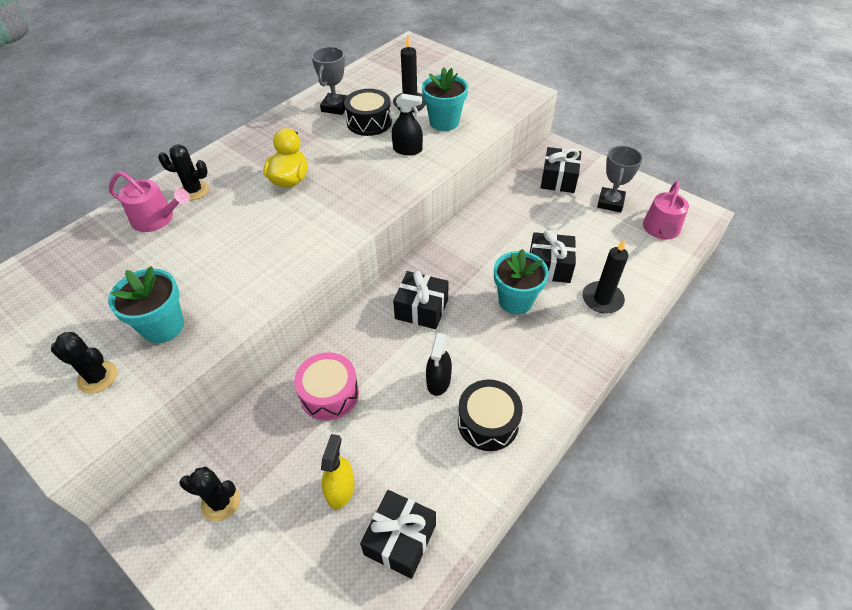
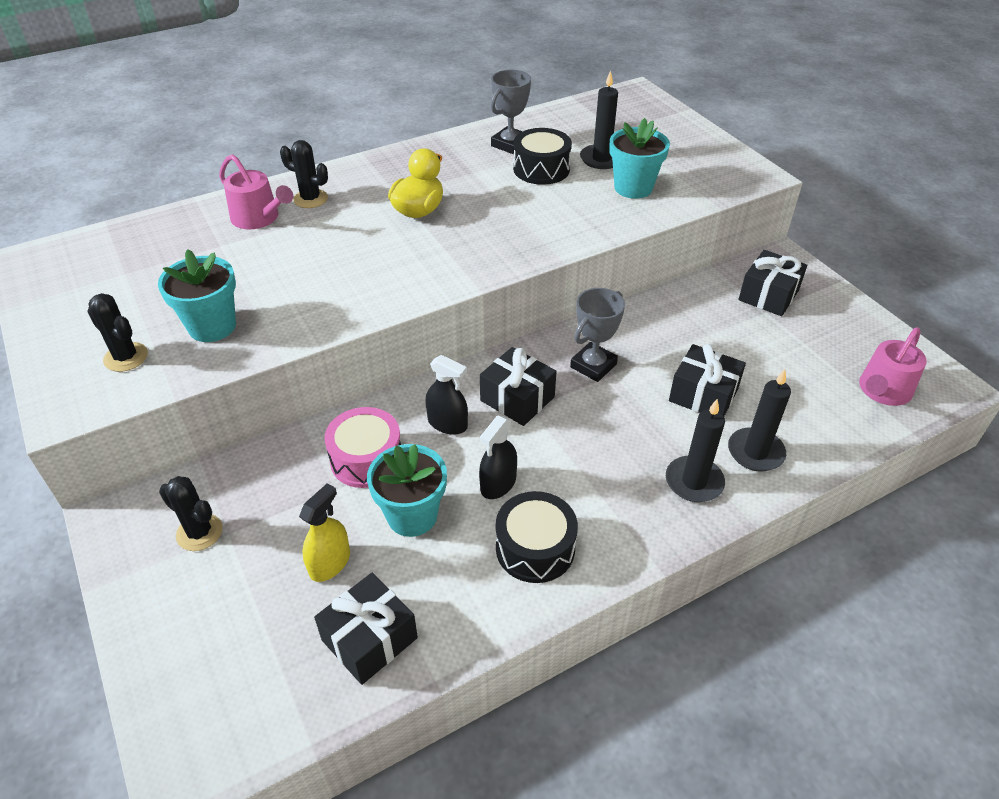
camera: 20 degrees right, 5 degrees down
(407, 150) = (571, 209): black spray bottle -> black spray bottle (447, 423)
(515, 301) = (639, 422): turquoise flower pot -> turquoise flower pot (412, 515)
(572, 334) = (694, 481): none -> black candle
(610, 202) = (826, 340): grey trophy -> grey trophy (593, 365)

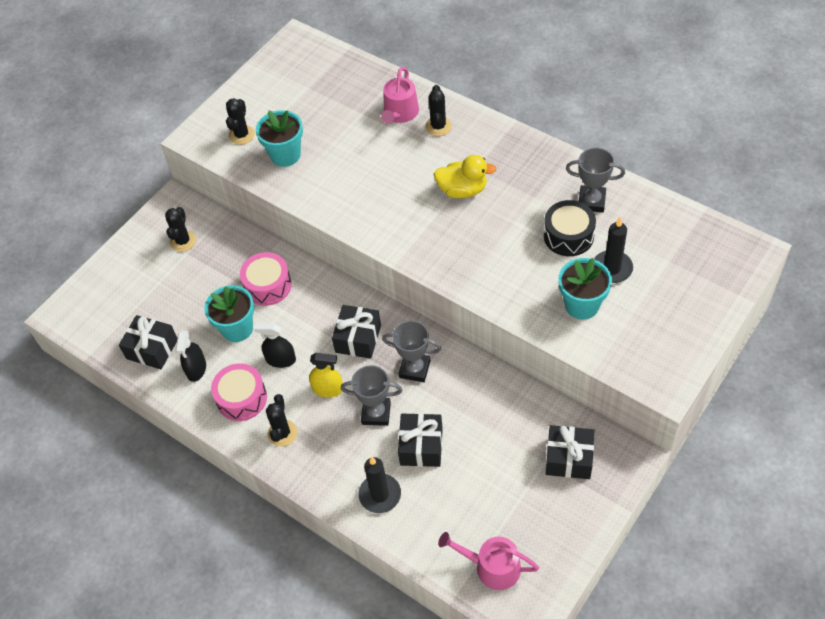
camera: 70 degrees right, 10 degrees up
(330, 563) = (189, 308): yellow spray bottle -> yellow spray bottle (328, 389)
(447, 423) = (316, 311): black spray bottle -> black spray bottle (196, 369)
(535, 548) = (242, 398): black drum -> pink drum
(618, 520) = (282, 433): none -> black cactus
(637, 418) = (376, 413): none -> grey trophy
(694, 481) = (334, 465): black candle -> none

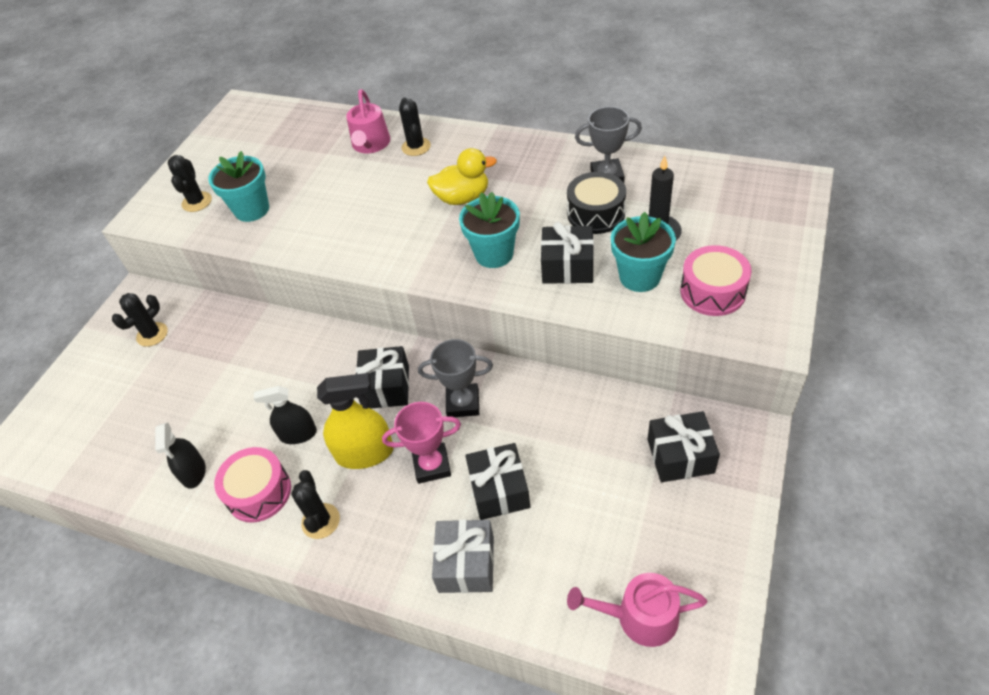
camera: 15 degrees left, 5 degrees down
(152, 349) = (132, 463): black gift -> black gift (567, 266)
(183, 241) = (152, 334): black cactus -> black cactus turned 45 degrees clockwise
(237, 328) = (236, 412): turquoise flower pot -> turquoise flower pot (494, 254)
(268, 286) = (264, 357): pink drum -> pink drum (712, 291)
(328, 389) = (365, 453): yellow spray bottle -> yellow spray bottle, size x1.51
(376, 413) = (432, 465): grey trophy -> pink trophy
(380, 495) = (466, 564): black candle -> grey gift

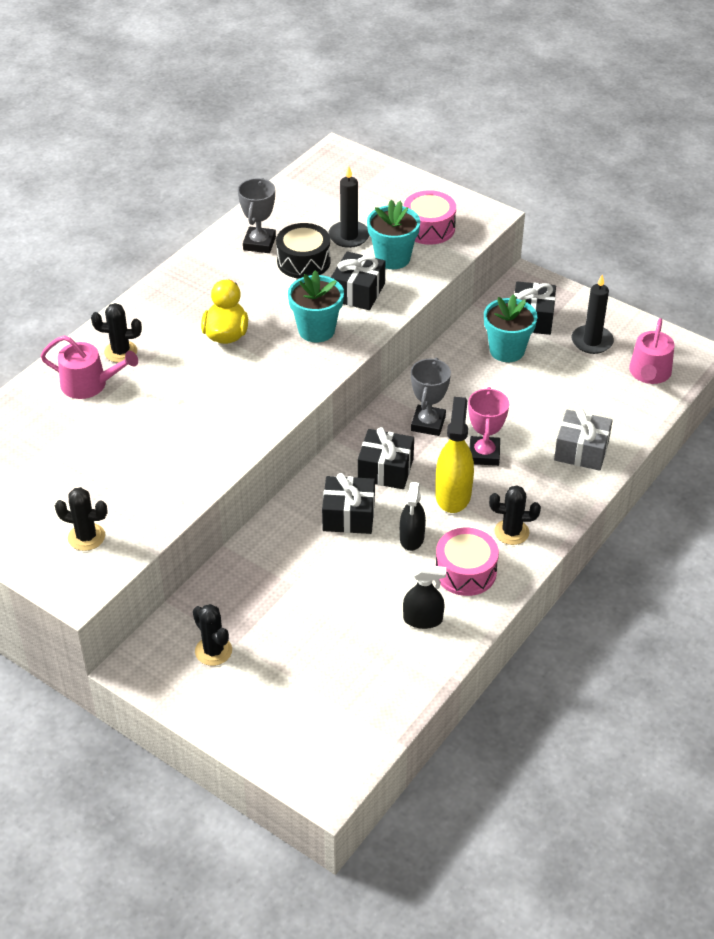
camera: 80 degrees left, 5 degrees down
(252, 209) = (135, 490): turquoise flower pot -> turquoise flower pot (507, 350)
(499, 490) = (523, 419): black gift -> black gift (348, 516)
(670, 532) = (592, 341): none -> black candle

